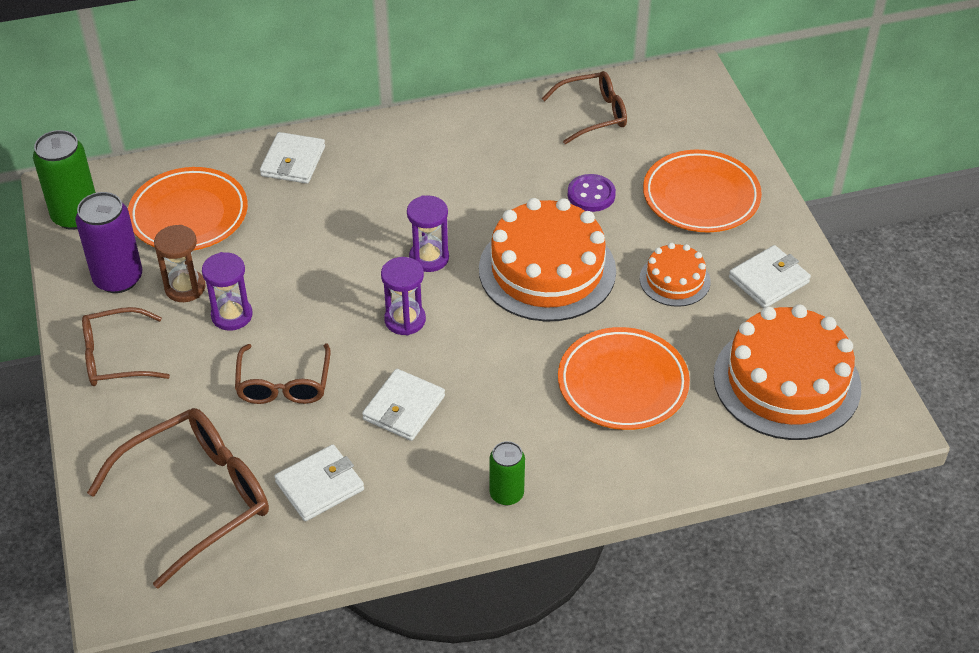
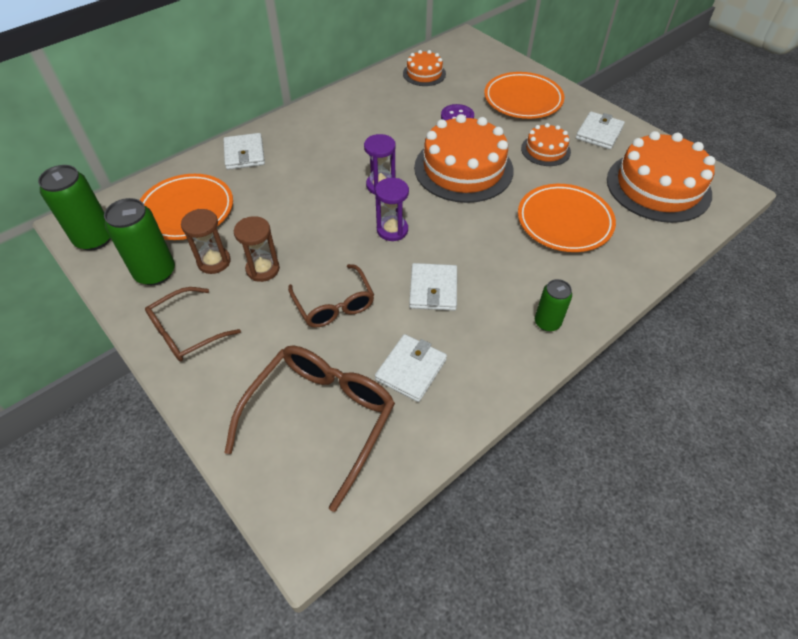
camera: 25 degrees left, 5 degrees up
(118, 278) = (155, 272): purple can -> green can
(232, 315) = (263, 269): purple hourglass -> brown hourglass
(593, 114) = (424, 74): brown glasses -> orange cake

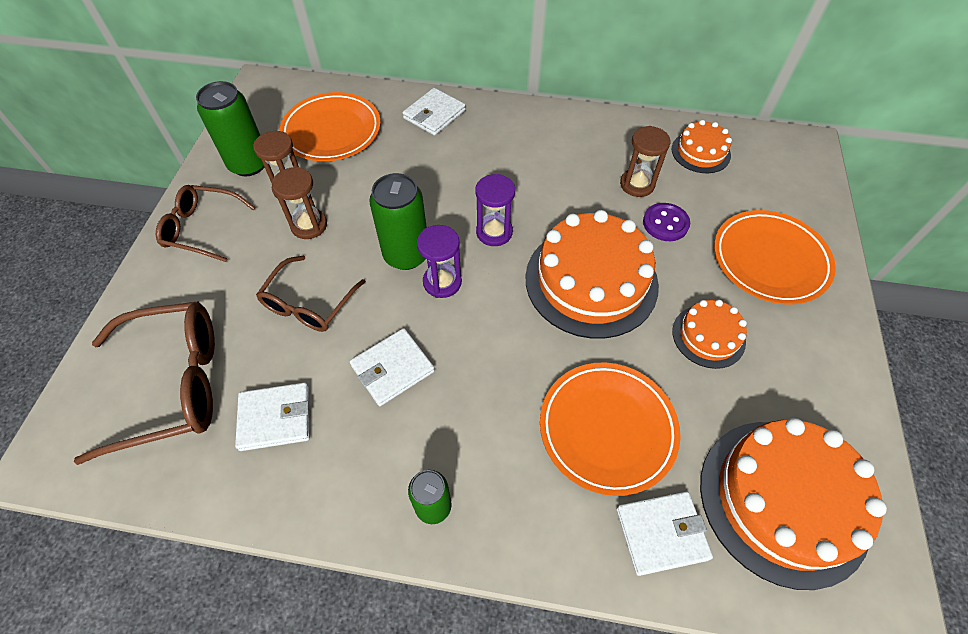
camera: 50 degrees right, 5 degrees up
(94, 239) = (254, 106): green can -> green can (406, 255)
(417, 109) = (637, 184): none -> brown hourglass
(599, 133) = (806, 372): white wallet -> white wallet (661, 533)

